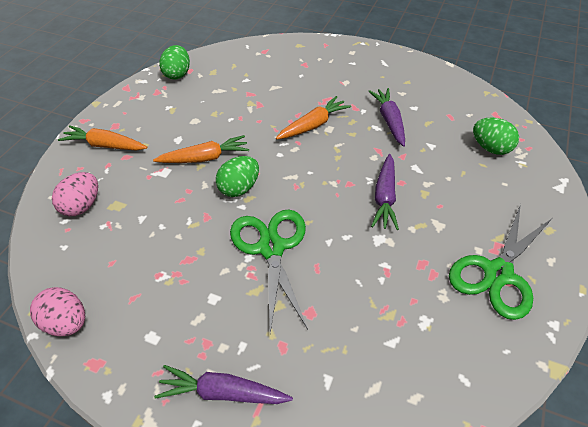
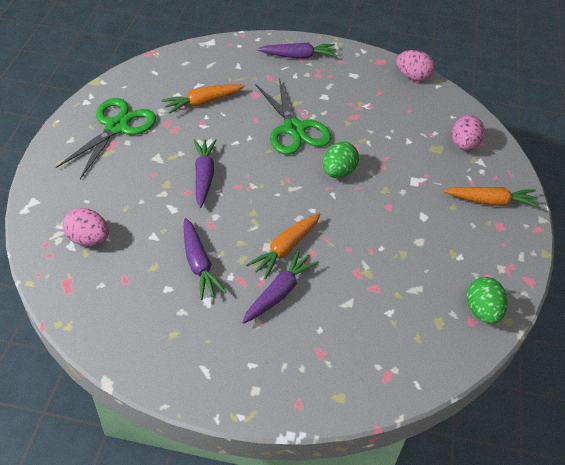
camera: 165 degrees right, 0 degrees up
(204, 158) = (384, 198): orange carrot -> orange carrot (203, 102)
(325, 97) = (279, 292): none -> purple carrot
(490, 148) = (88, 239): green egg -> pink egg

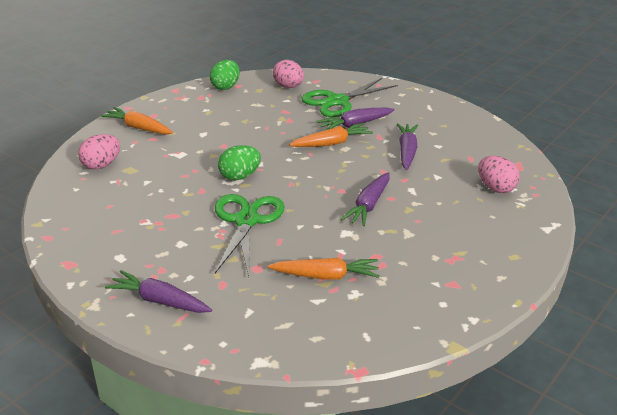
camera: 150 degrees left, 15 degrees down
(116, 127) = (442, 276): green scissors -> green scissors (337, 101)
(412, 77) = (58, 235): pink egg -> pink egg (288, 87)

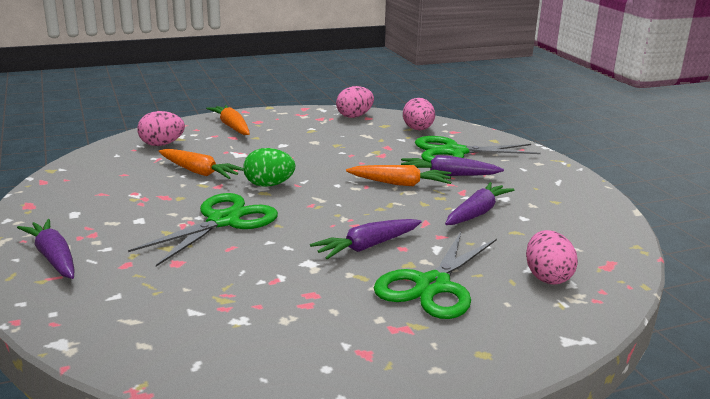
camera: 30 degrees right, 10 degrees down
(225, 87) = (354, 116): green egg -> pink egg
(326, 276) = (233, 293): orange carrot -> orange carrot (199, 172)
(440, 220) = (433, 285): none -> green scissors

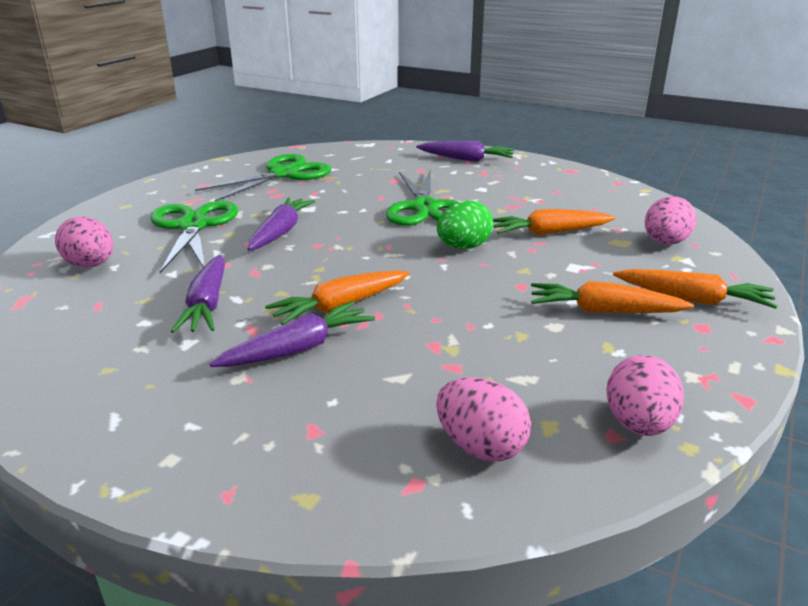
camera: 140 degrees right, 5 degrees up
(280, 137) = (604, 311): none -> orange carrot
(454, 152) = (342, 409): green scissors -> green scissors (283, 174)

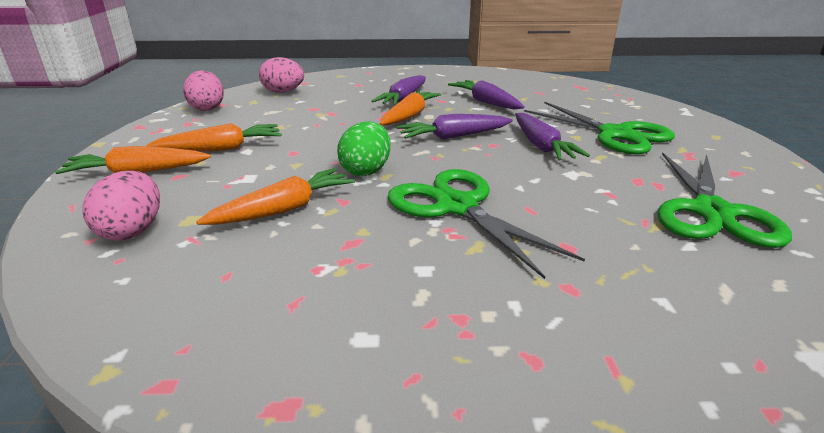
camera: 150 degrees right, 0 degrees up
(91, 265) = (599, 102): pink egg -> none
(466, 159) = (542, 365): purple carrot -> purple carrot (454, 137)

